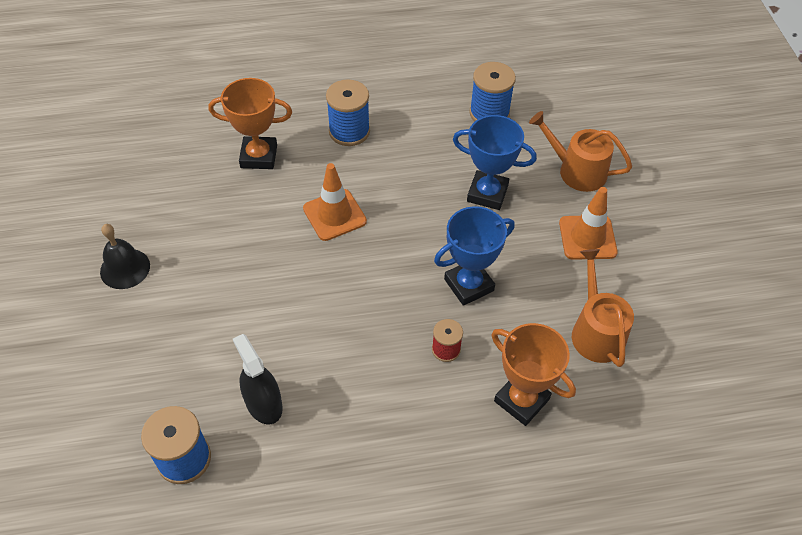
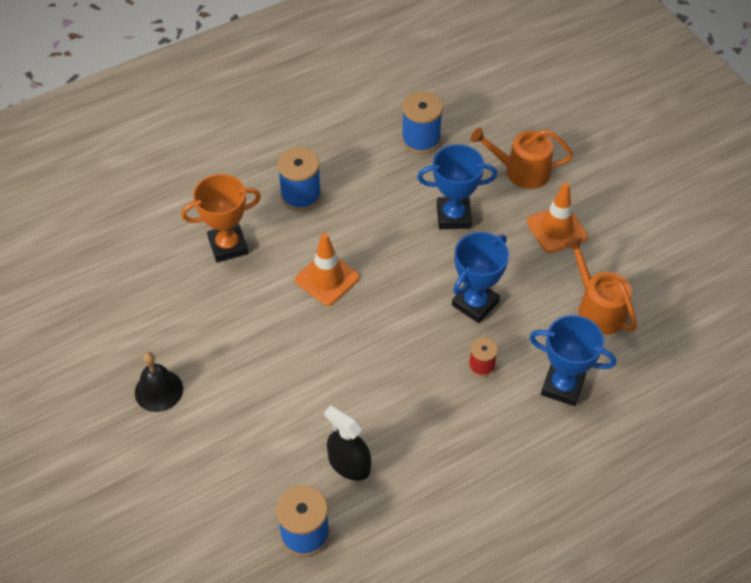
camera: 20 degrees left, 0 degrees up
(521, 400) = (562, 386): orange trophy -> blue trophy

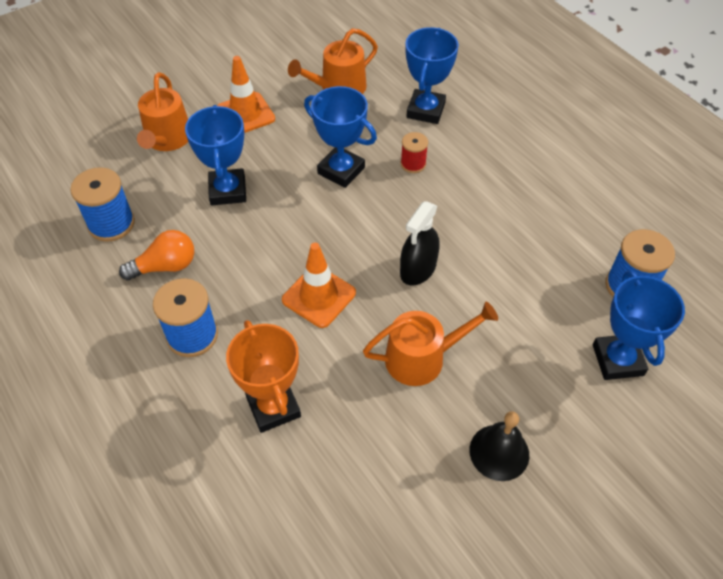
camera: 95 degrees left, 0 degrees up
(225, 500) = (617, 360): none -> blue trophy
(254, 347) = (422, 358): none -> orange watering can
(349, 464) = (545, 257): black spray bottle -> black spray bottle (418, 269)
(371, 176) = (165, 266): none -> orange light bulb

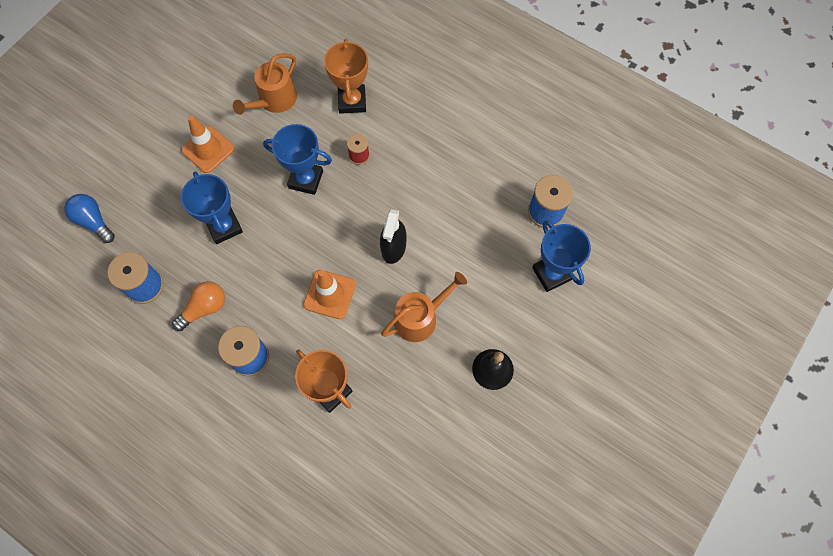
camera: 20 degrees left, 15 degrees up
(91, 147) = (93, 221): none -> blue light bulb
(167, 139) = (154, 194): orange watering can -> none
(425, 110) = (352, 101): blue trophy -> orange trophy

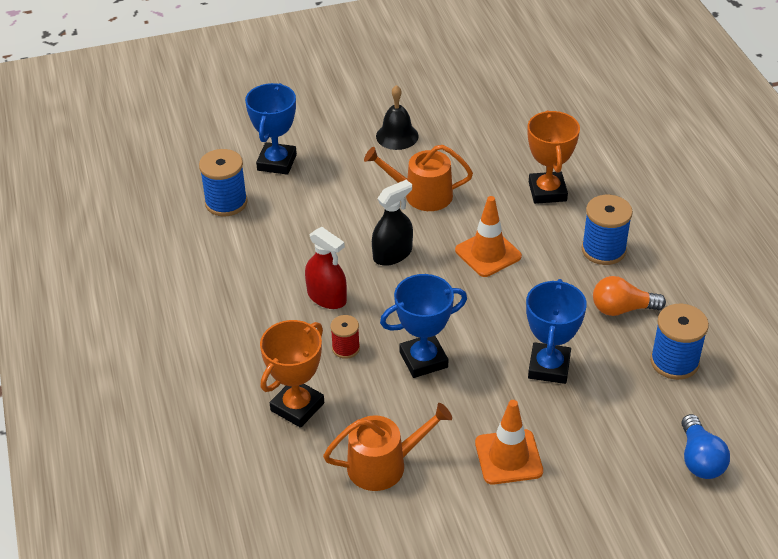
camera: 140 degrees left, 25 degrees down
(306, 179) = (423, 360): blue trophy -> blue trophy turned 75 degrees counterclockwise
(404, 183) = (327, 297): none -> red spray bottle

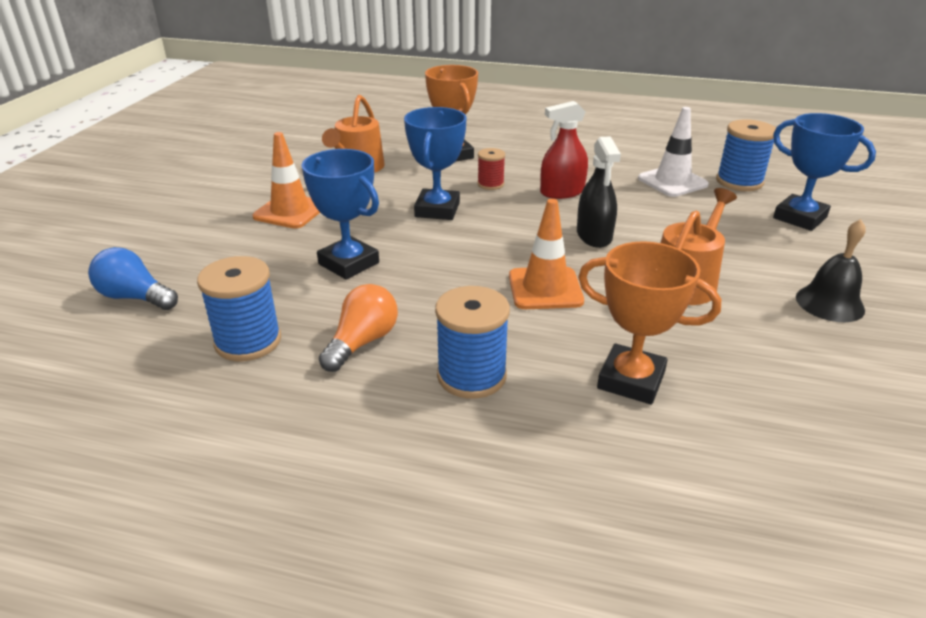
camera: 120 degrees right, 10 degrees down
(254, 239) = (672, 182): none -> white traffic cone

